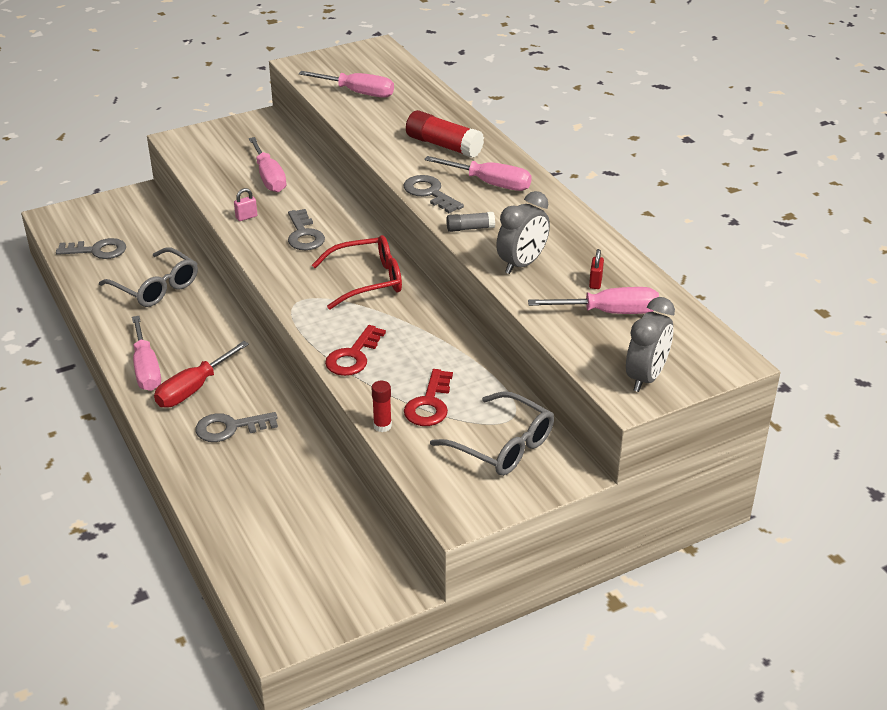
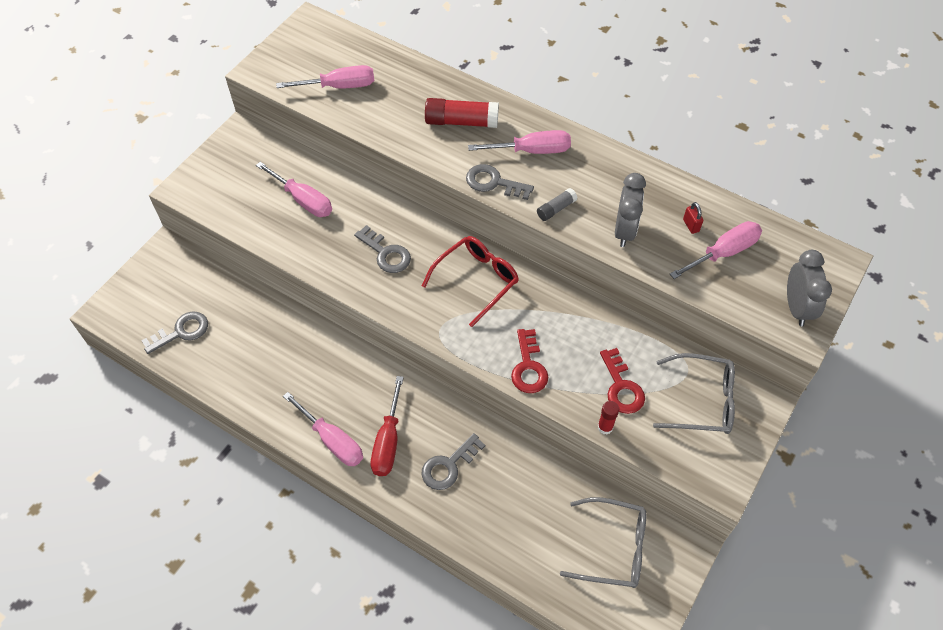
camera: 30 degrees left, 20 degrees up
(155, 287) = (267, 348): grey glasses -> grey glasses (612, 547)
(246, 217) = (321, 255): pink padlock -> none

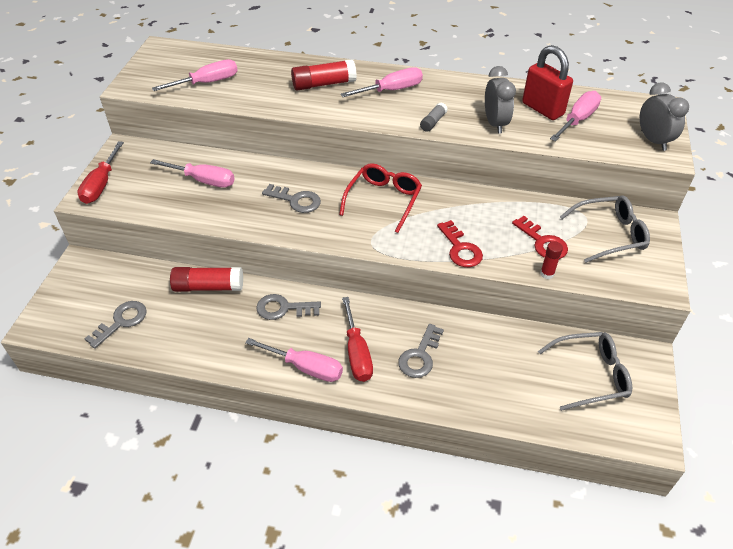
camera: 20 degrees left, 10 degrees down
(203, 176) = (101, 184): none -> red screwdriver
(275, 318) = (208, 287): none -> red glue stick
(494, 183) = (373, 116): grey key -> grey key (283, 308)
(691, 225) = (542, 109): red padlock -> red padlock, size x2.47

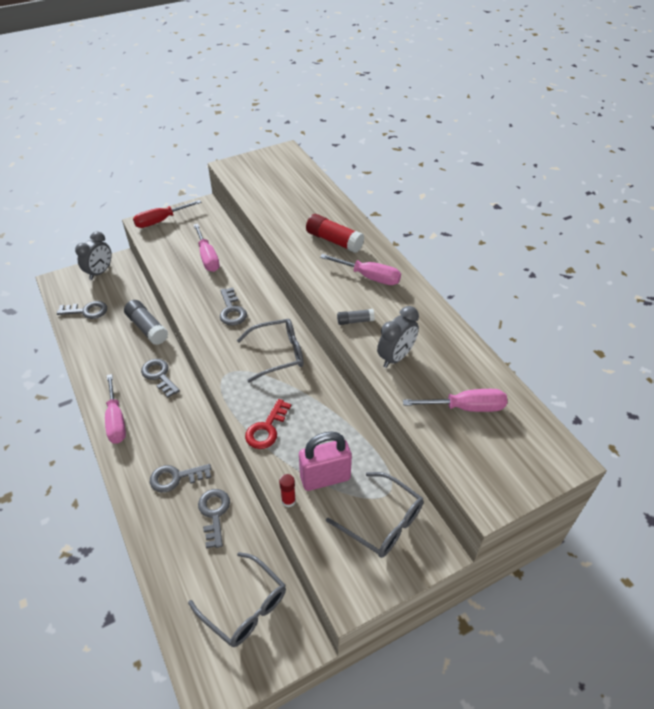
camera: 50 degrees right, 0 degrees up
(207, 83) = (271, 192): pink screwdriver -> none
(208, 287) = (147, 328): red glue stick -> grey glue stick
(357, 353) = (150, 439): red screwdriver -> none
(383, 200) = (277, 354): red glasses -> grey glasses
(483, 349) = (214, 514): none -> grey key
(542, 109) = (453, 376): red padlock -> none
(542, 242) = (325, 478): red key -> pink padlock
(653, 140) = (499, 478): grey clock -> grey clock (100, 272)

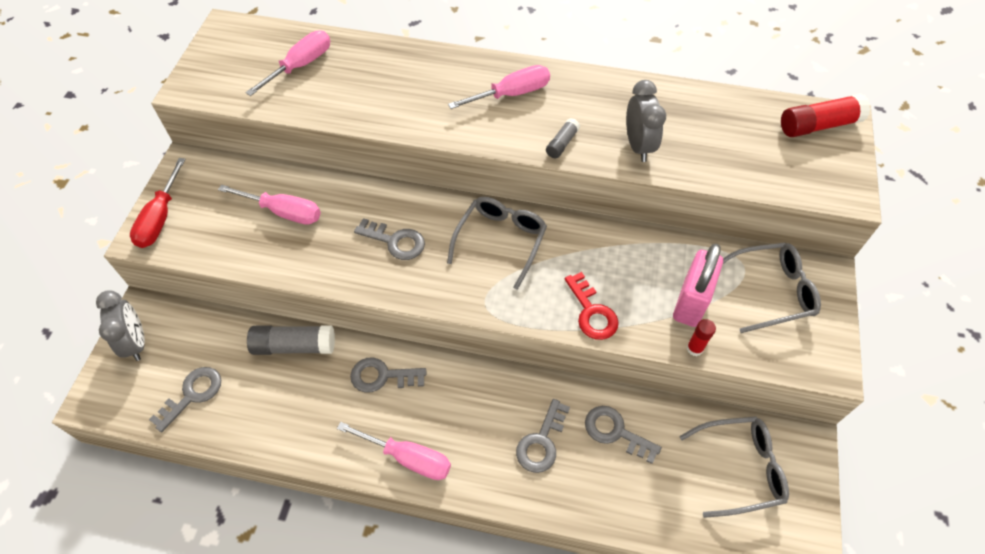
camera: 50 degrees left, 10 degrees up
(334, 241) = (428, 85): red glue stick -> red glue stick (818, 125)
(466, 407) = (740, 140): pink screwdriver -> pink screwdriver (300, 66)

